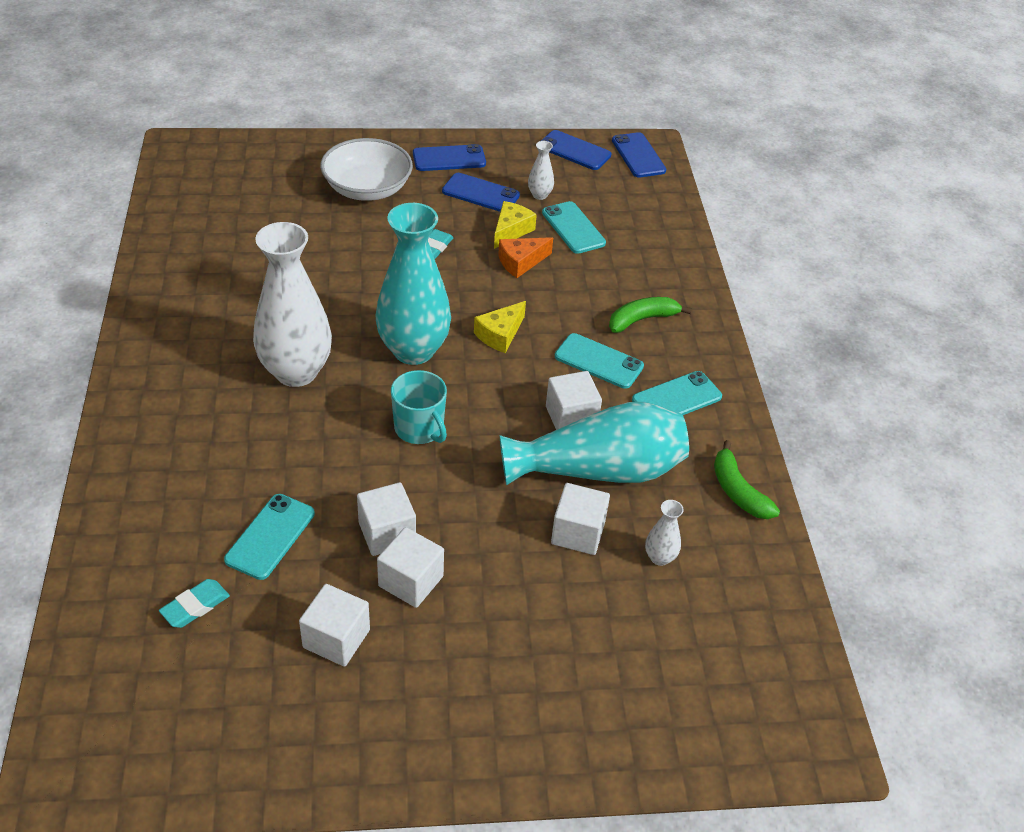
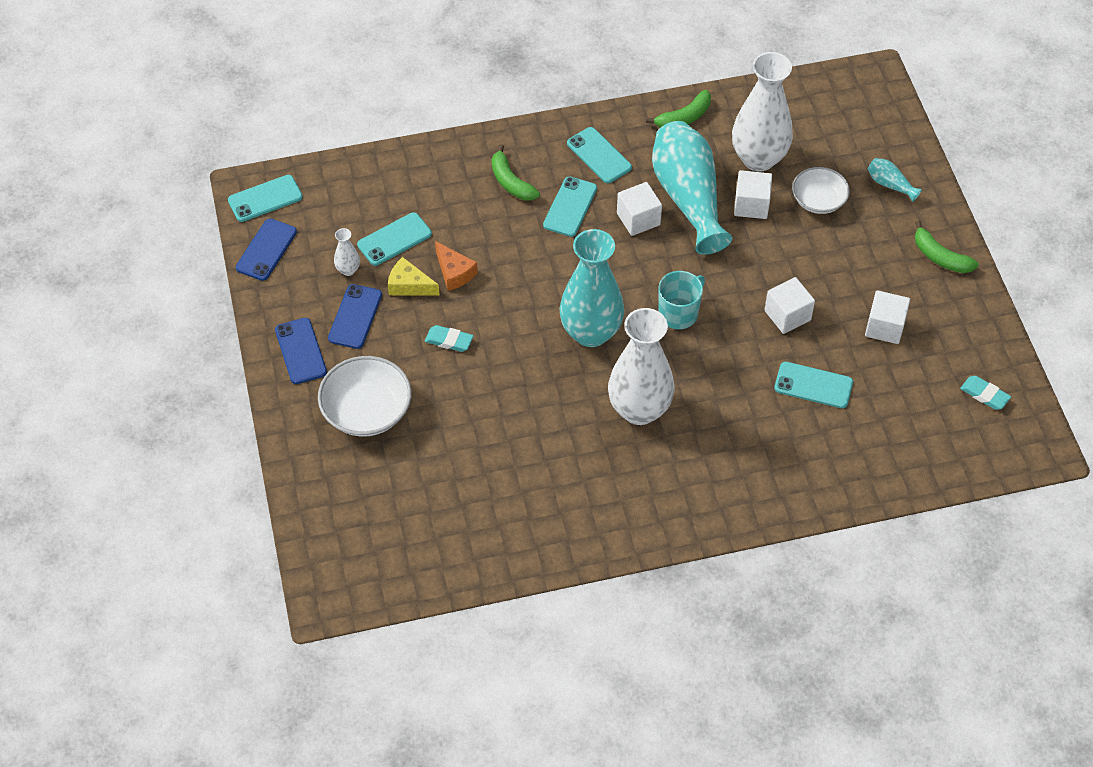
camera: 95 degrees left, 10 degrees up
(195, 606) = (887, 414): turquoise eraser -> turquoise eraser (984, 395)
(411, 581) = (824, 294): white cube -> none
(443, 745) = (940, 257): none -> green banana
(500, 334) = (555, 276): yellow cheese -> none
(575, 611) = (818, 200): none -> white bowl
(594, 711) = (890, 185): none -> turquoise vase
(638, 155) = (265, 199): blue phone -> turquoise phone
(659, 557) = (758, 158): white vase -> white vase, size x2.42

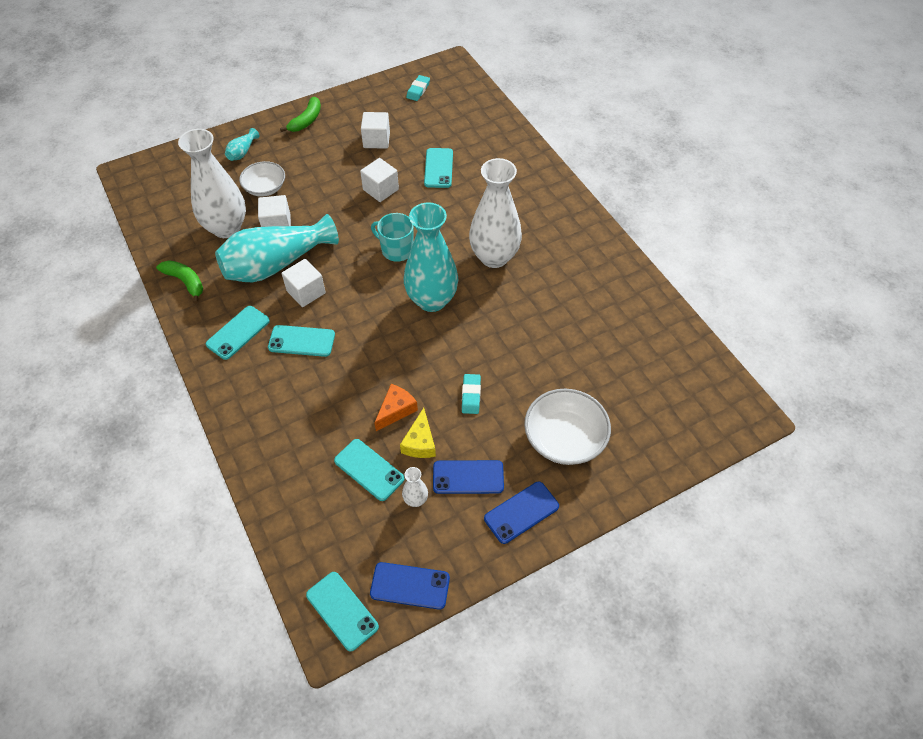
camera: 105 degrees left, 0 degrees up
(511, 182) = (280, 392): green banana -> none

